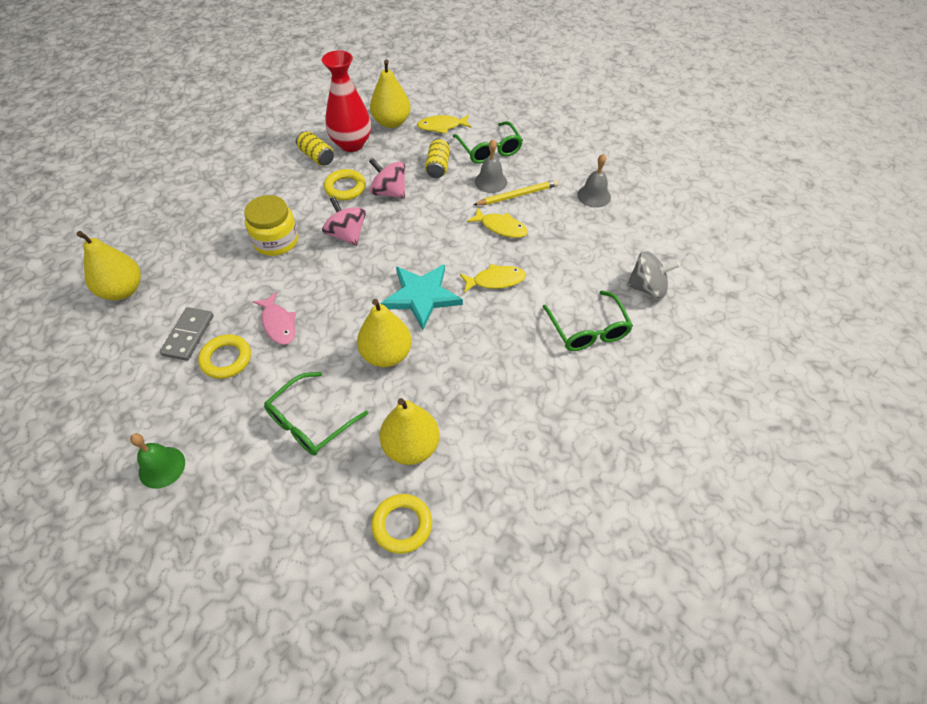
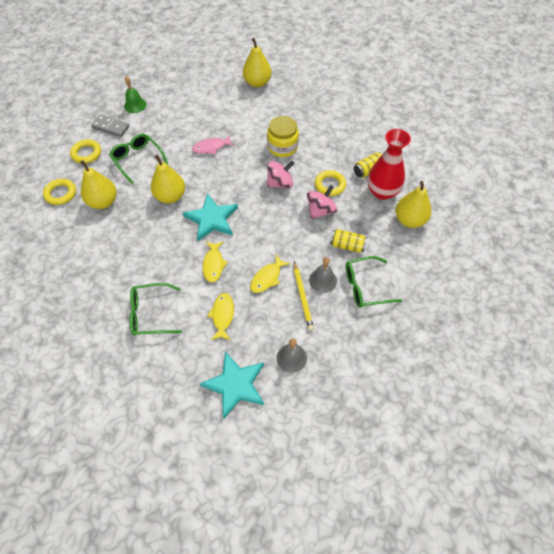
camera: 100 degrees right, 5 degrees up
(188, 335) = (215, 110): grey domino -> grey domino (111, 127)
(226, 359) = (193, 126): yellow ring -> yellow ring (86, 153)
(442, 126) = (401, 255): yellow fish -> yellow fish (222, 316)
(643, 234) = (235, 385): none -> turquoise star
(647, 288) = (176, 368): grey spinning top -> none

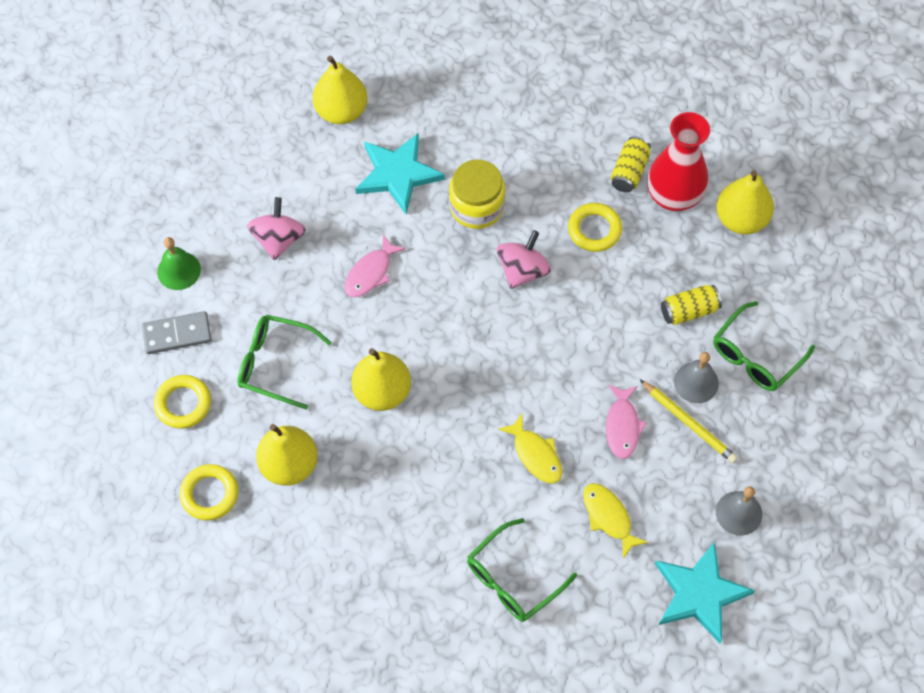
camera: 35 degrees left, 5 degrees up
(212, 219) = (474, 389): turquoise star -> turquoise star (398, 174)
(267, 277) = (622, 426): yellow fish -> pink fish
(320, 210) = (613, 279): pink spinning top -> pink spinning top (278, 239)

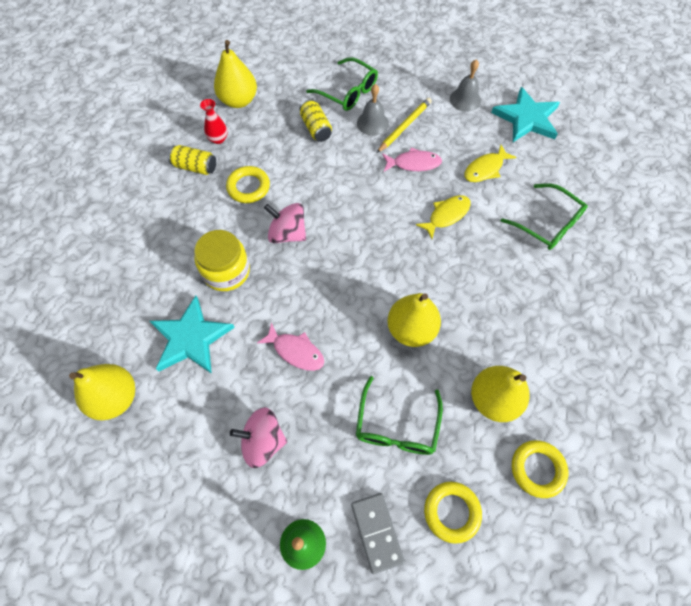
camera: 95 degrees left, 0 degrees up
(673, 196) = (218, 139): red vase -> red vase, size x0.48

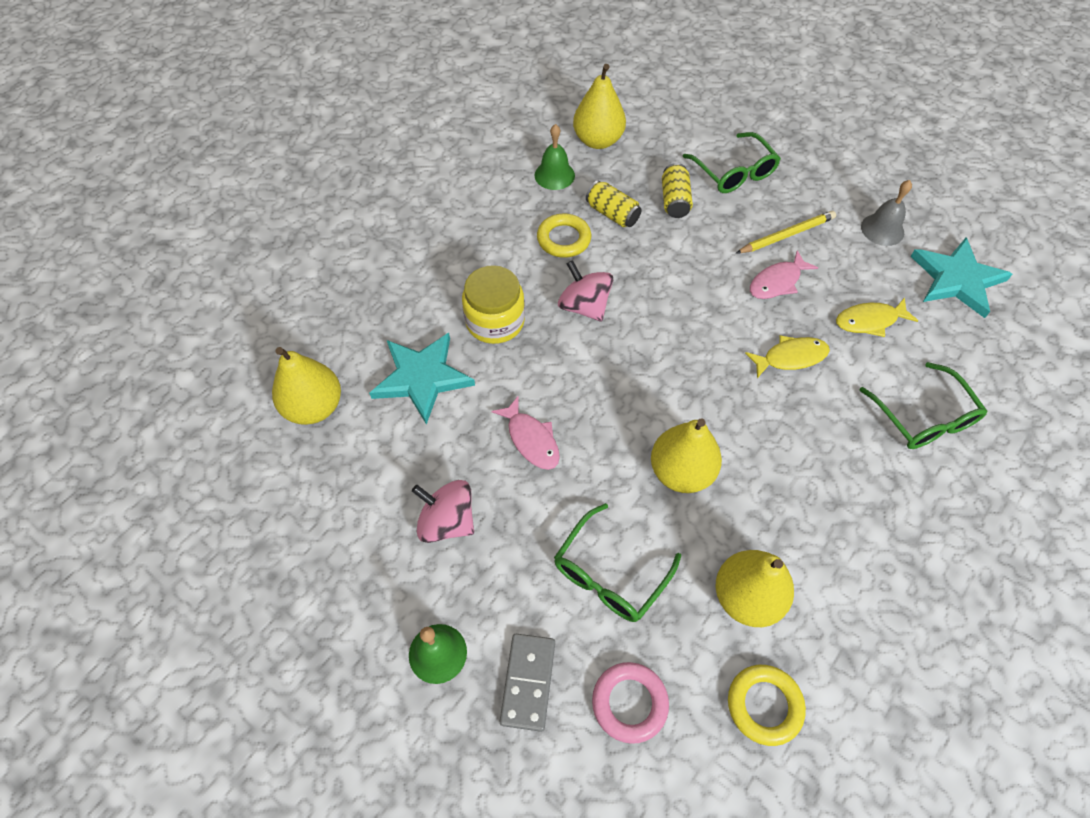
camera: 25 degrees right, 5 degrees down
(195, 167) = (514, 196): yellow can -> yellow can (612, 214)
(218, 139) = (554, 175): red vase -> green bell
(372, 123) = (747, 218): grey bell -> none
(413, 163) = (777, 282): pink fish -> pink fish turned 120 degrees clockwise
(452, 512) = (629, 703): yellow ring -> pink ring

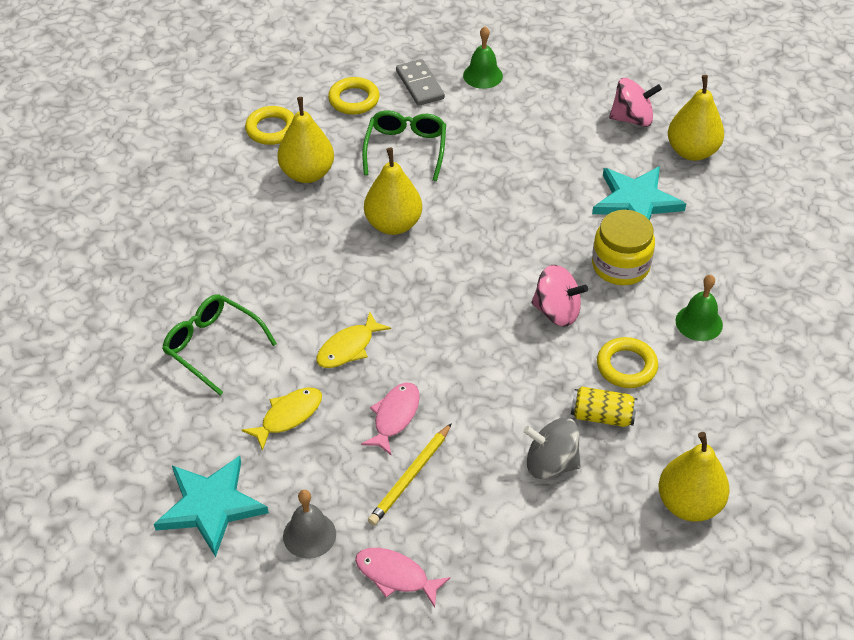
camera: 150 degrees right, 10 degrees down
(447, 521) = (534, 131): pink spinning top -> pink spinning top (632, 119)
(531, 439) = (518, 198): pink fish -> pink fish (396, 576)
(554, 175) = (696, 434): green bell -> green bell (699, 322)
(629, 703) = (354, 99): pink ring -> yellow ring
(674, 200) = (550, 463): yellow can -> grey spinning top
(734, 172) = (509, 535): green glasses -> none

